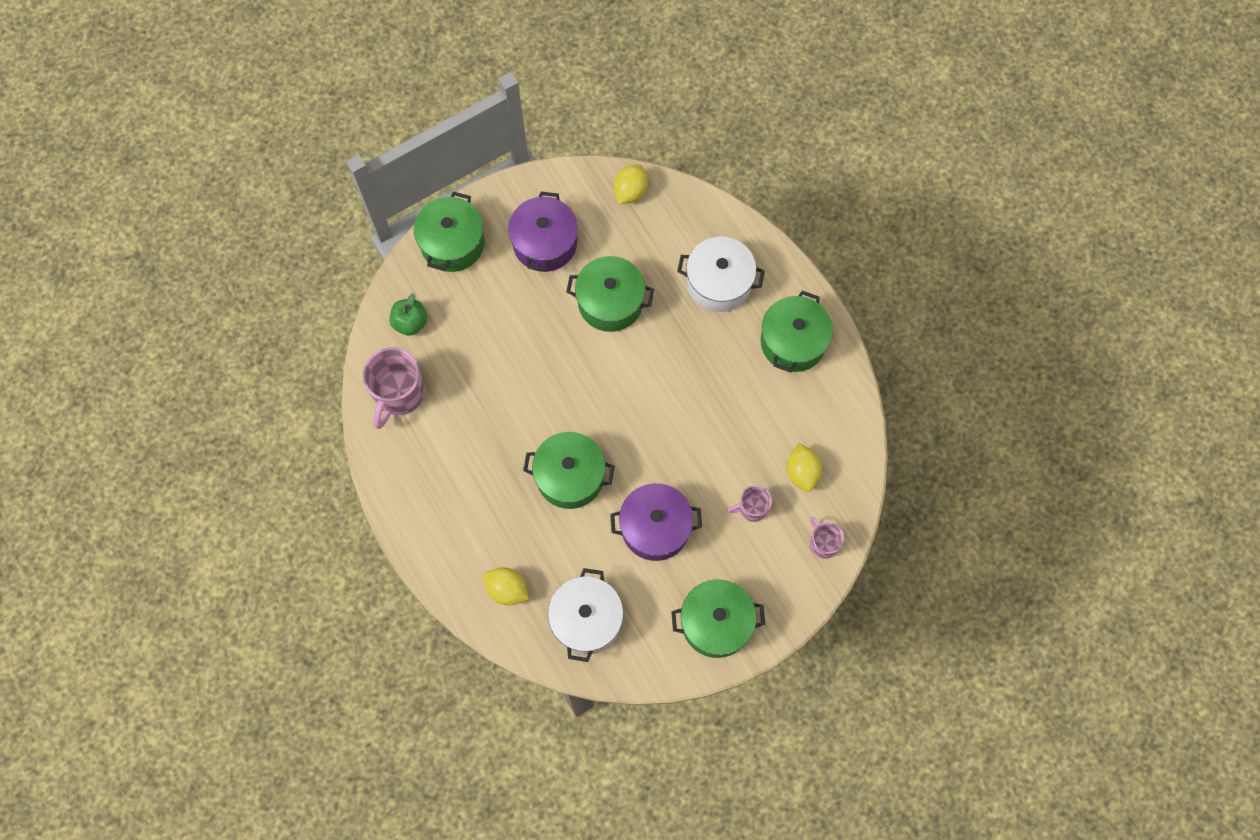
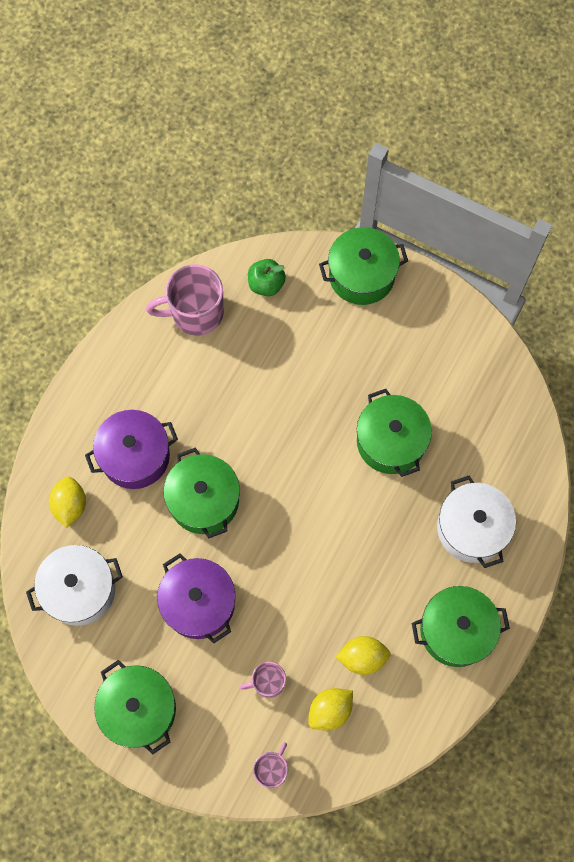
camera: 60 degrees right, 0 degrees up
(545, 243) = (411, 352): purple pot -> purple pot (135, 456)
(630, 191) = (511, 397): yellow lemon -> yellow lemon (362, 657)
(752, 508) = (268, 682): pink mug -> pink mug turned 60 degrees counterclockwise

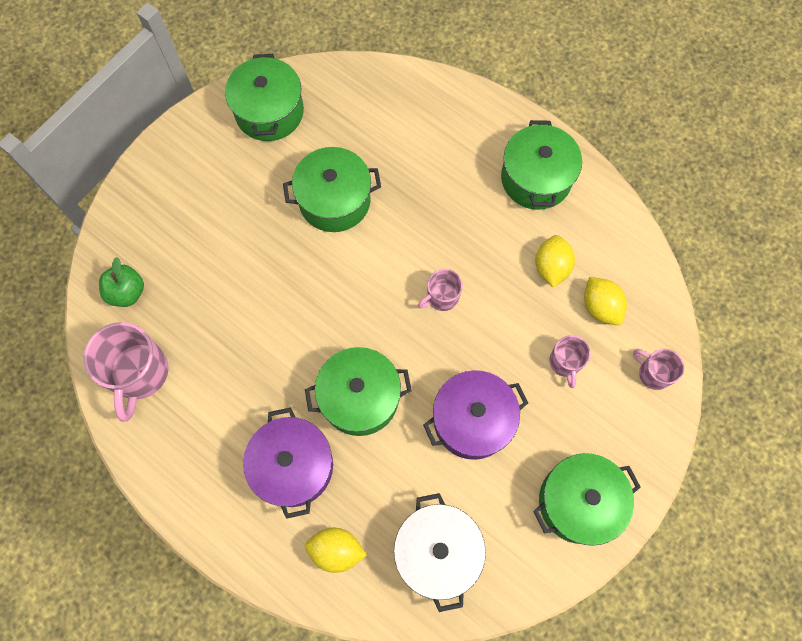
camera: 80 degrees left, 0 degrees up
(312, 557) = (442, 297): none -> pink mug
(361, 275) = (145, 195): green pot -> green pot (269, 112)
(472, 528) = (438, 145): white pot -> none

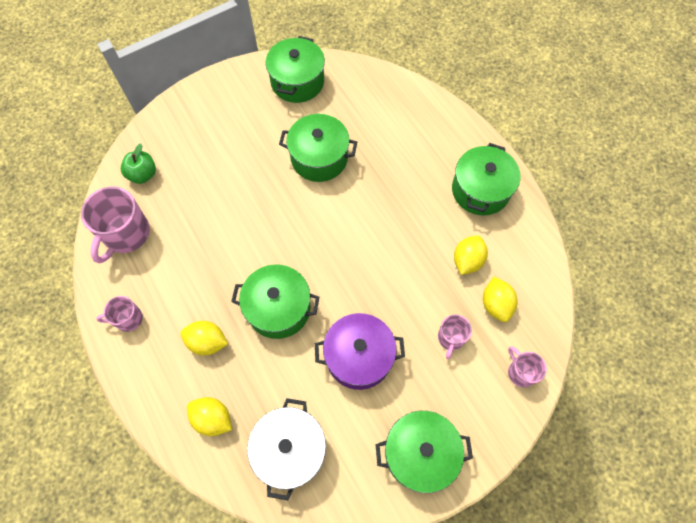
camera: 20 degrees right, 5 degrees down
(293, 466) = (207, 342): purple pot -> yellow lemon
(442, 297) = (372, 254): pink mug -> pink mug (128, 319)

